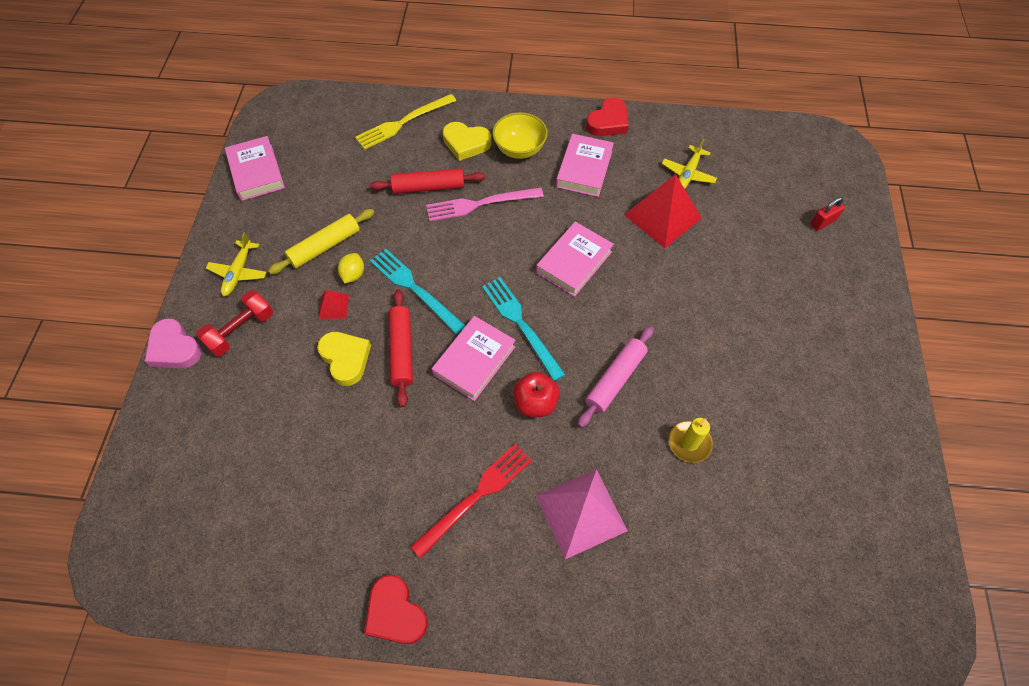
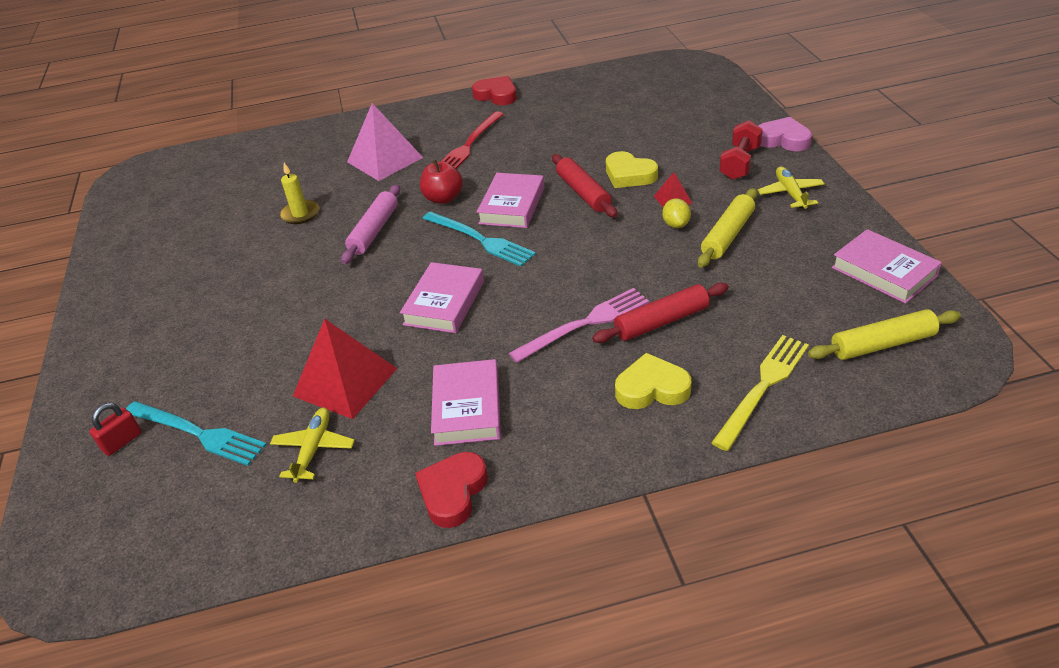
camera: 165 degrees right, 20 degrees down
(313, 124) = (882, 344): none -> yellow rolling pin
(414, 288) = (605, 233): turquoise fork -> turquoise fork (198, 433)
(519, 149) = (571, 405): yellow bowl -> none

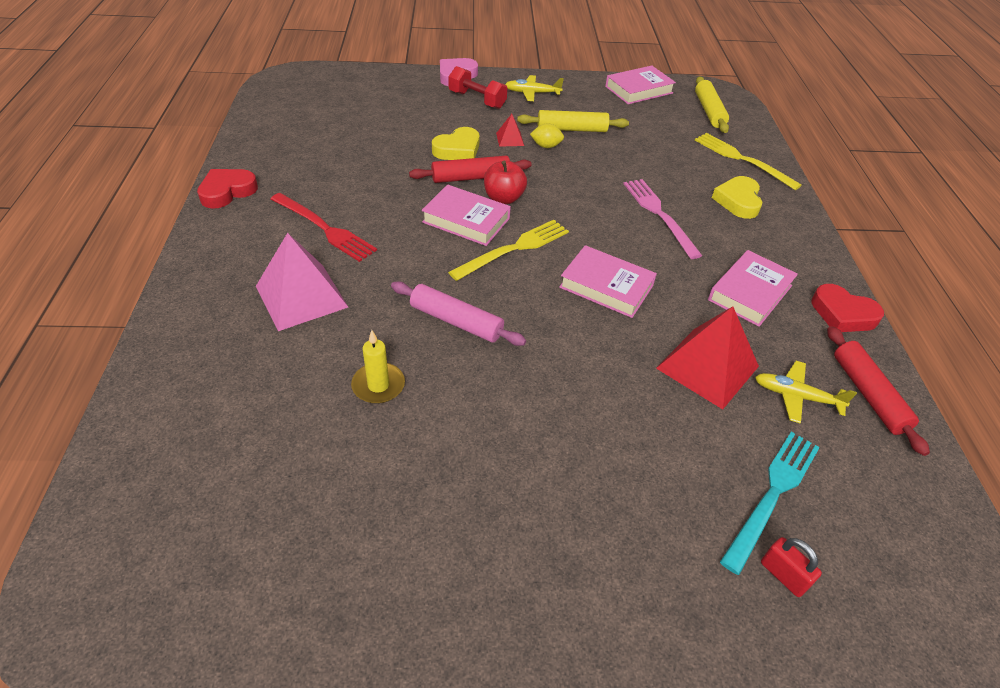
camera: 85 degrees left, 5 degrees up
(443, 198) = (423, 262): red apple -> red apple (503, 198)
(467, 407) = (750, 293): pink book -> pink book turned 60 degrees counterclockwise
(480, 240) = (514, 249): turquoise fork -> yellow fork
(661, 321) = (666, 180): red rolling pin -> red rolling pin (868, 394)
(727, 235) = (572, 129): yellow rolling pin -> yellow rolling pin turned 45 degrees counterclockwise

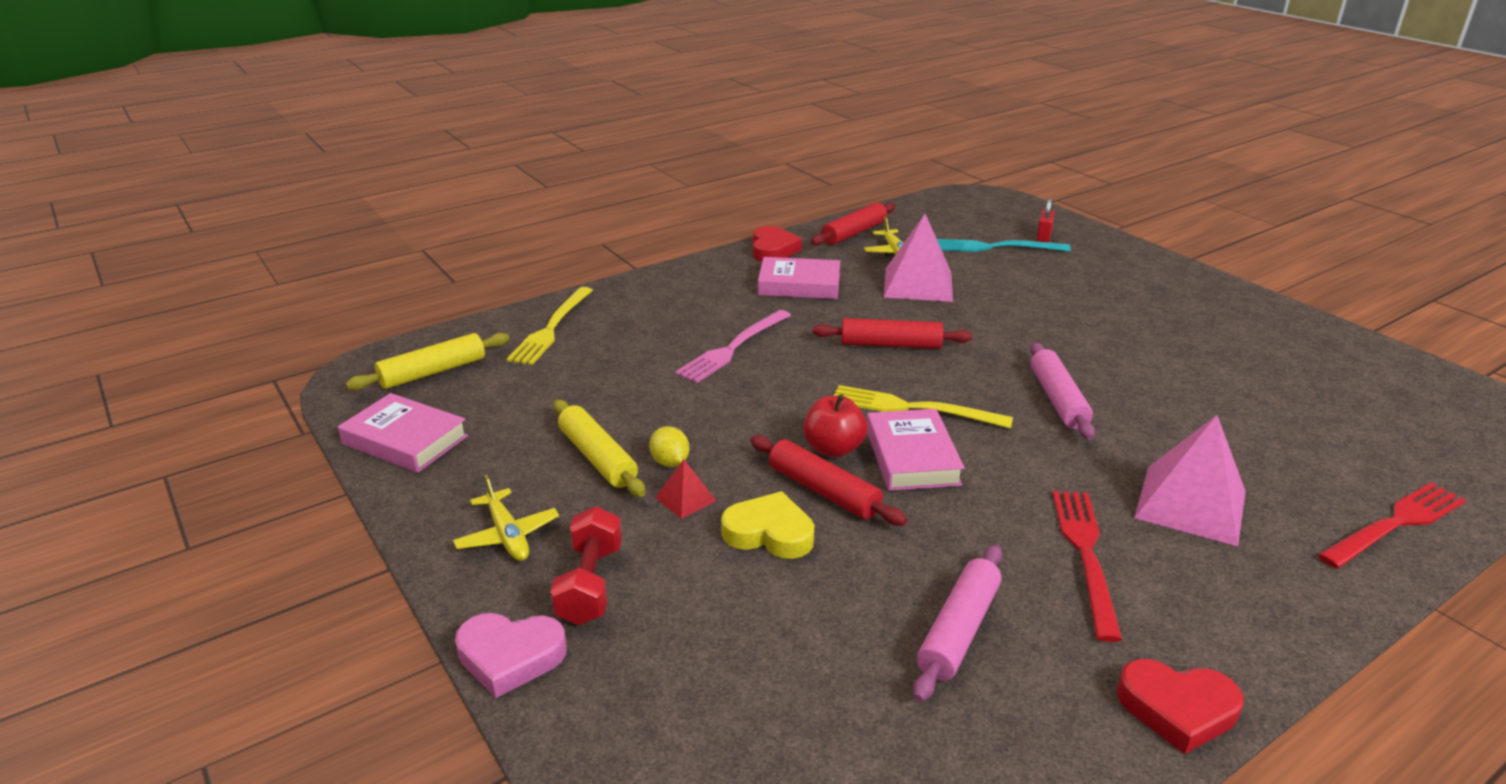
camera: 120 degrees left, 15 degrees down
(169, 373) = (1395, 524): none -> red fork
(337, 165) = (958, 630): none -> pink rolling pin
(378, 385) = (1184, 405): yellow candle -> none
(606, 286) = (890, 345): pink book -> red rolling pin
(707, 367) = (918, 284): red pyramid -> pink pyramid
(738, 201) = (649, 315): yellow heart -> none

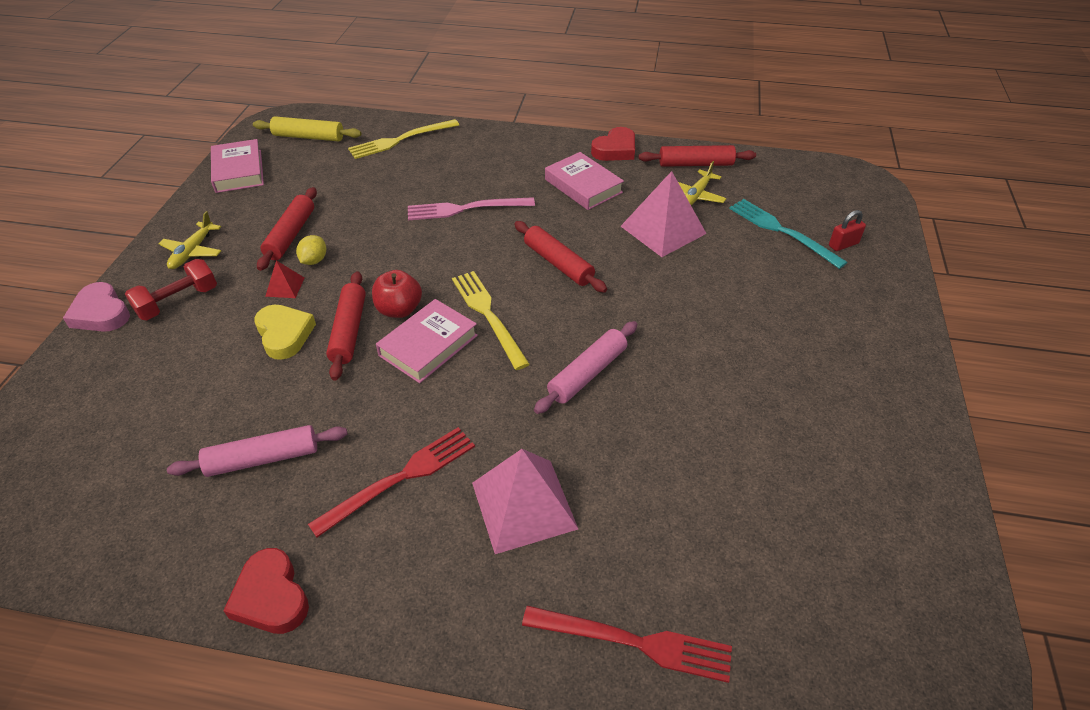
camera: 45 degrees right, 15 degrees up
(597, 457) = (291, 235): yellow rolling pin -> red rolling pin

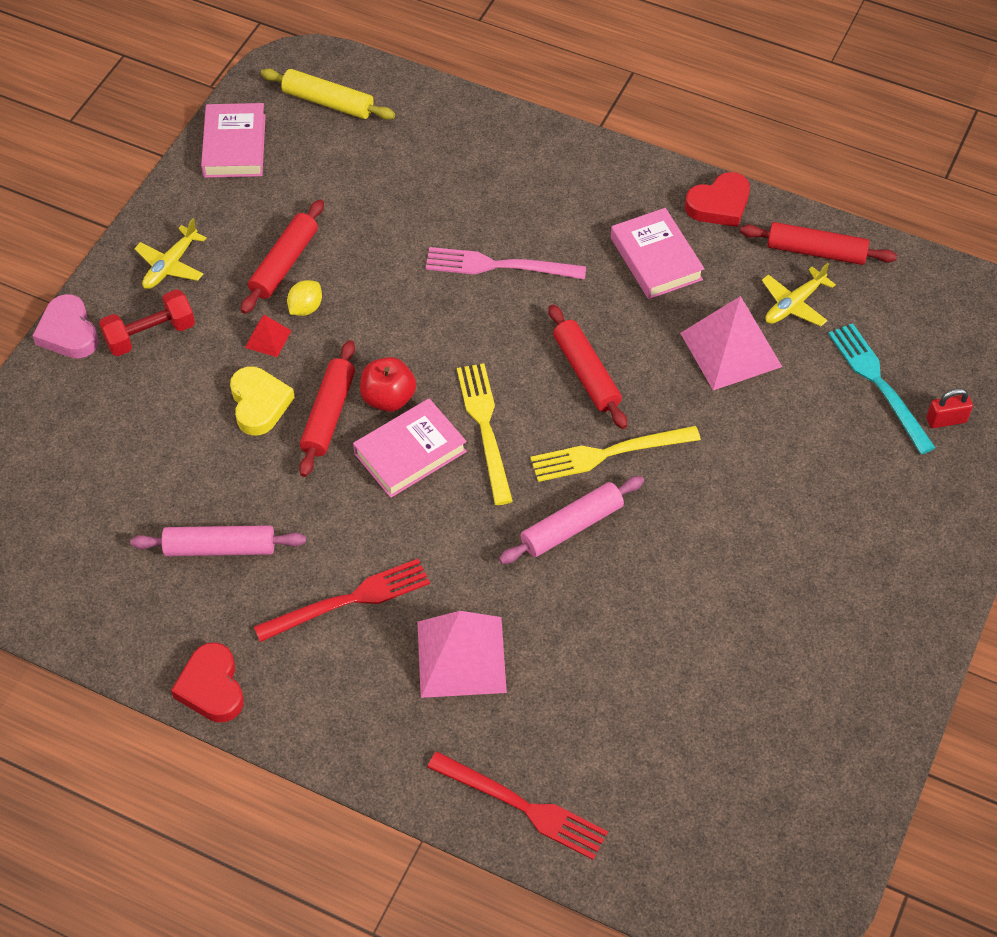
camera: 15 degrees right, 10 degrees up
(400, 140) = (444, 131): yellow fork -> yellow fork (608, 453)

